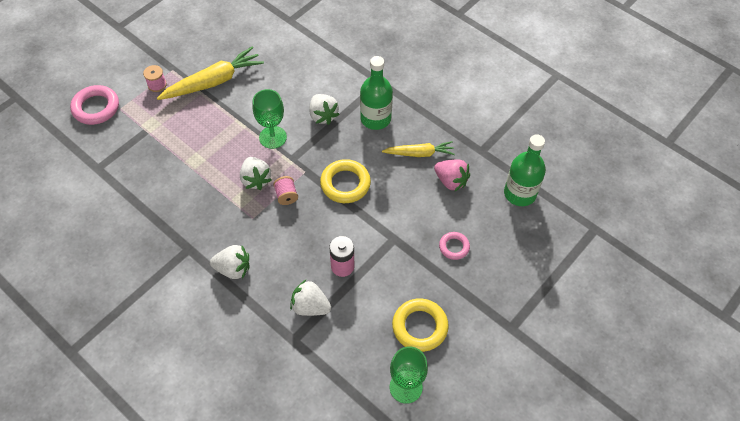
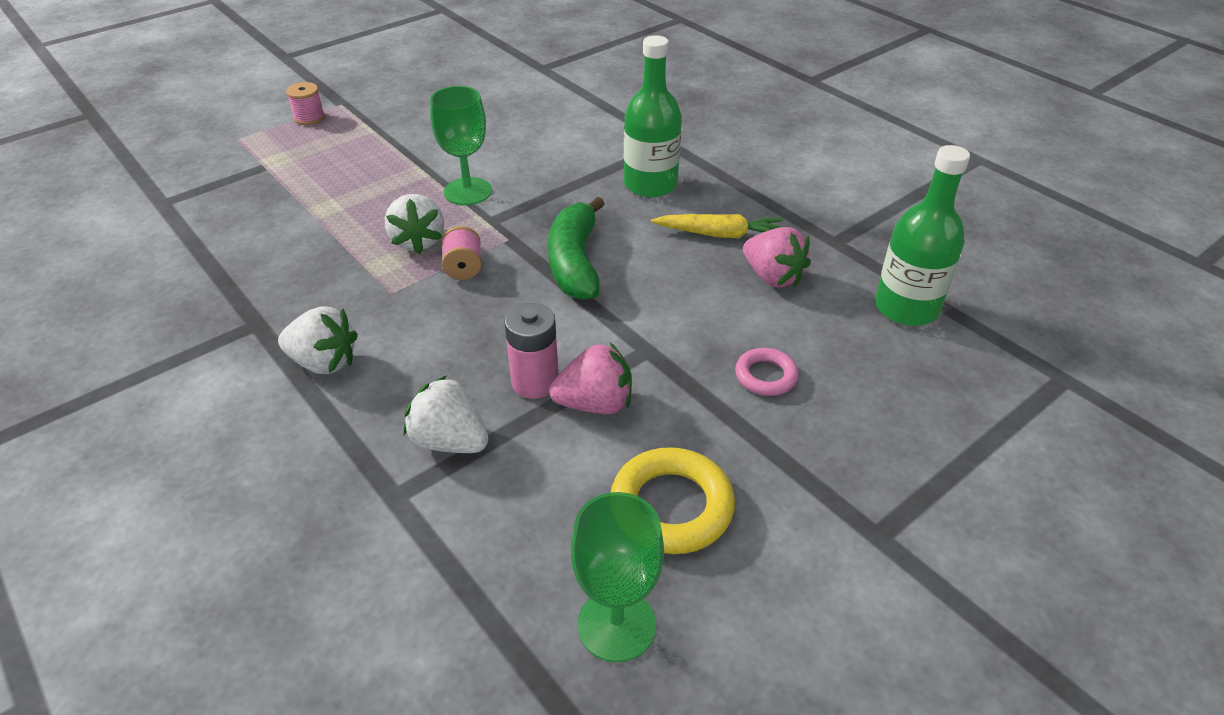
camera: 10 degrees right, 15 degrees down
(96, 108) = (202, 134): pink ring -> none
(213, 82) = (398, 121): yellow carrot -> none
(323, 116) = (561, 173): white strawberry -> none
(345, 184) = (575, 262): yellow ring -> green banana
(374, 275) = (595, 404): none -> pink strawberry

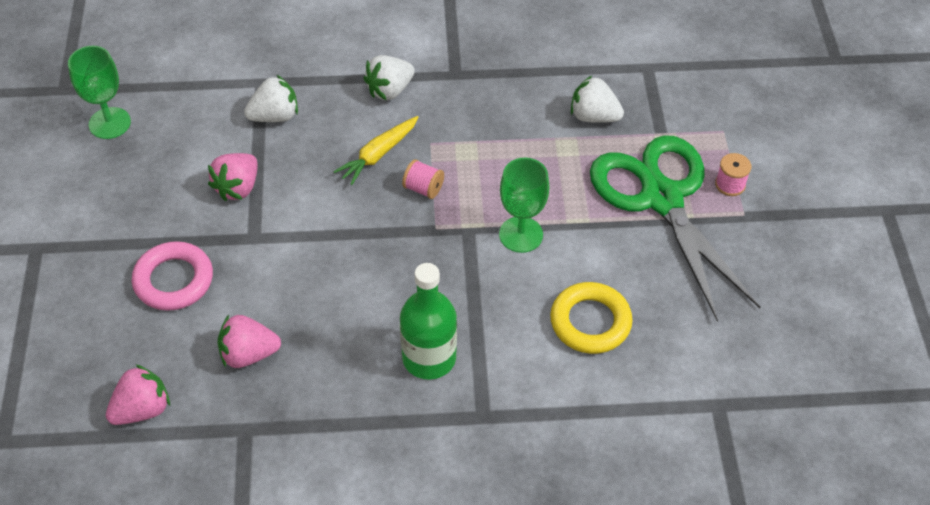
camera: 125 degrees right, 10 degrees up
(355, 141) = (661, 198): none -> green scissors
(418, 241) = (477, 178): white strawberry -> white strawberry (593, 116)
(535, 382) = (281, 171): pink battery -> none
(575, 262) = (373, 250): green banana -> none
(671, 506) = (141, 178): yellow ring -> yellow ring (590, 322)
(719, 234) = (324, 358): yellow carrot -> yellow carrot (378, 155)
(766, 376) = (174, 280): pink ring -> pink ring, size x1.71
(906, 308) = (142, 409): green bottle -> pink strawberry

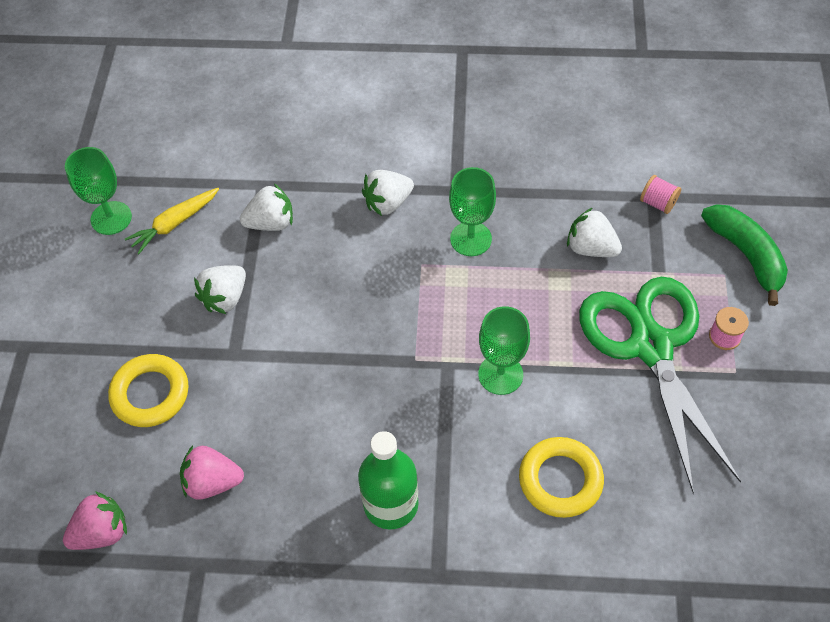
camera: 10 degrees right, 5 degrees up
(174, 280) = (150, 394): pink ring -> yellow ring
(238, 188) = (225, 298): pink strawberry -> white strawberry
(378, 155) = (367, 273): yellow carrot -> yellow carrot (174, 224)
(423, 188) = (408, 314): pink spool -> pink spool (658, 203)
(476, 116) = (471, 239): none -> green goblet
(741, 112) = (746, 255): none -> green banana

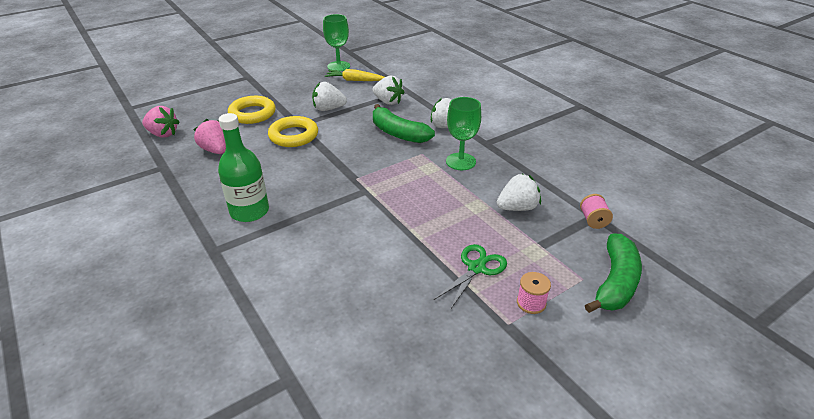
camera: 50 degrees right, 20 degrees down
(357, 260) = (398, 133): none -> green banana
(500, 374) = (380, 213): green goblet -> none
(560, 480) = (327, 272): yellow ring -> yellow ring (293, 136)
(591, 248) = (517, 208): white strawberry -> white strawberry turned 75 degrees clockwise
(650, 346) = (476, 268): green scissors -> green scissors, size x0.46

